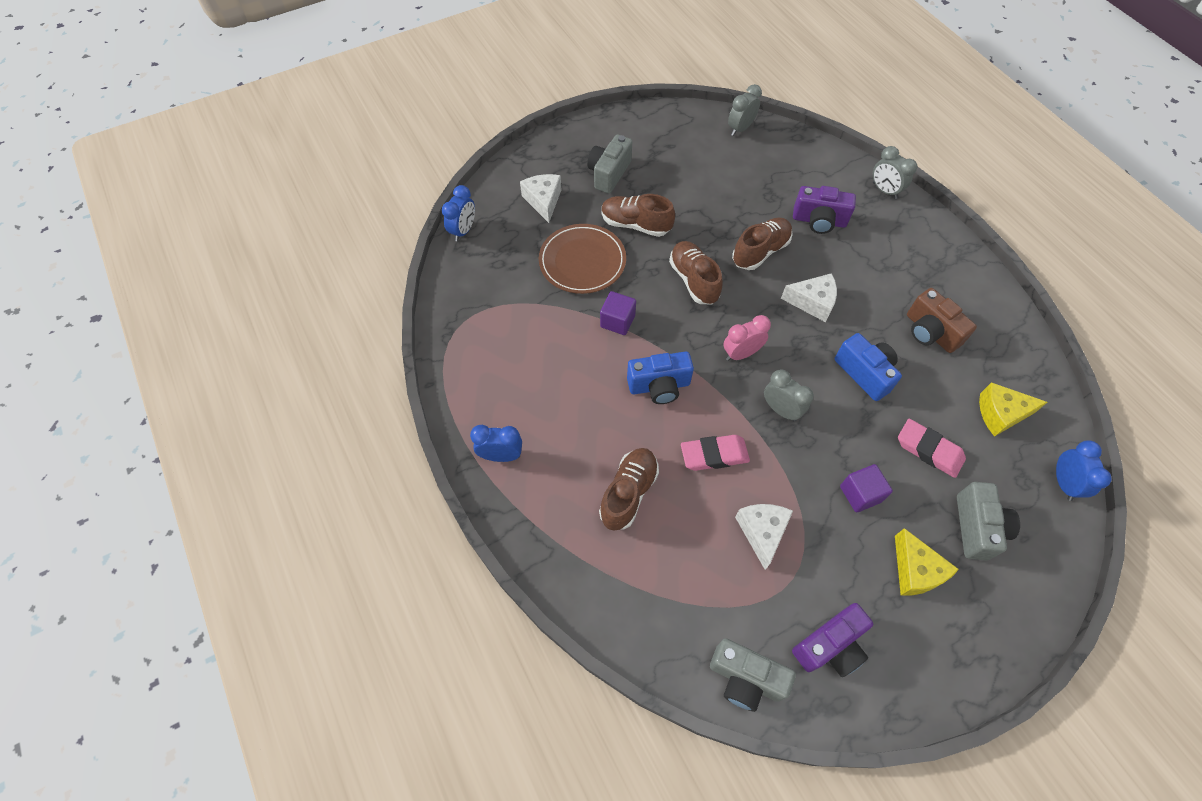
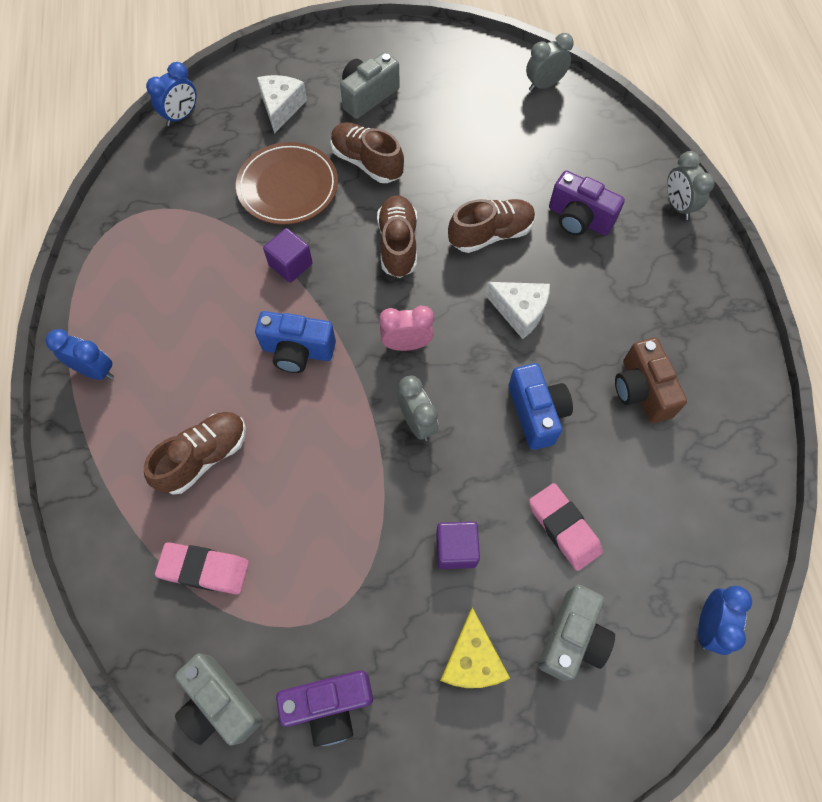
camera: 20 degrees right, 5 degrees up
(714, 455) = (316, 448): pink eraser -> pink eraser (204, 569)
(762, 532) = (323, 552): white cheese -> none
(1000, 414) = (675, 515): yellow cheese -> none

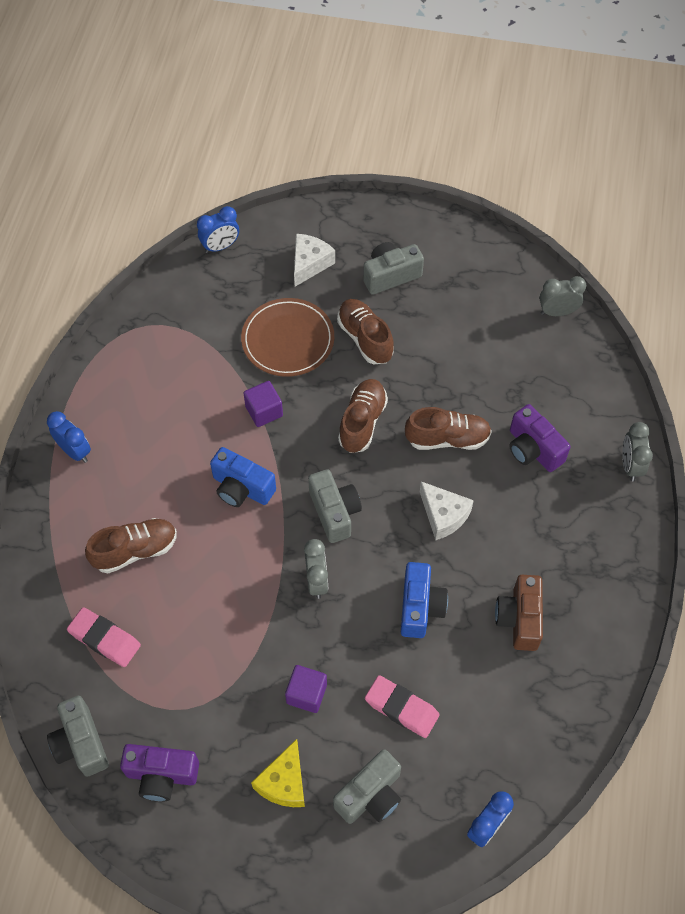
camera: 20 degrees right, 5 degrees down
(406, 344) = (334, 512): pink clock -> grey camera
(563, 528) = (401, 708): pink eraser -> pink eraser turned 45 degrees counterclockwise

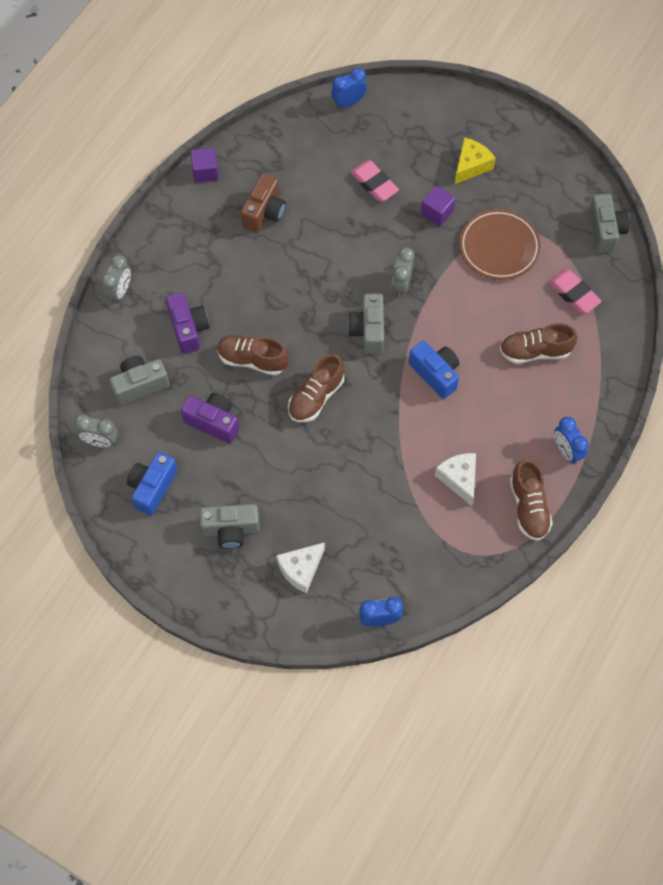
camera: 160 degrees left, 5 degrees up
(162, 775) = (553, 195): purple camera -> purple camera (213, 422)
(264, 411) = (395, 434): purple cube -> purple cube (205, 172)
(288, 340) = (350, 495): brown plate -> brown plate (499, 247)
(365, 338) = (281, 473): brown shoe -> brown shoe (528, 507)
(370, 795) = (416, 141): grey camera -> grey camera (140, 385)
(420, 607) = (332, 242): blue camera -> blue camera (152, 487)
(443, 515) = (284, 301): white cheese -> white cheese (459, 478)

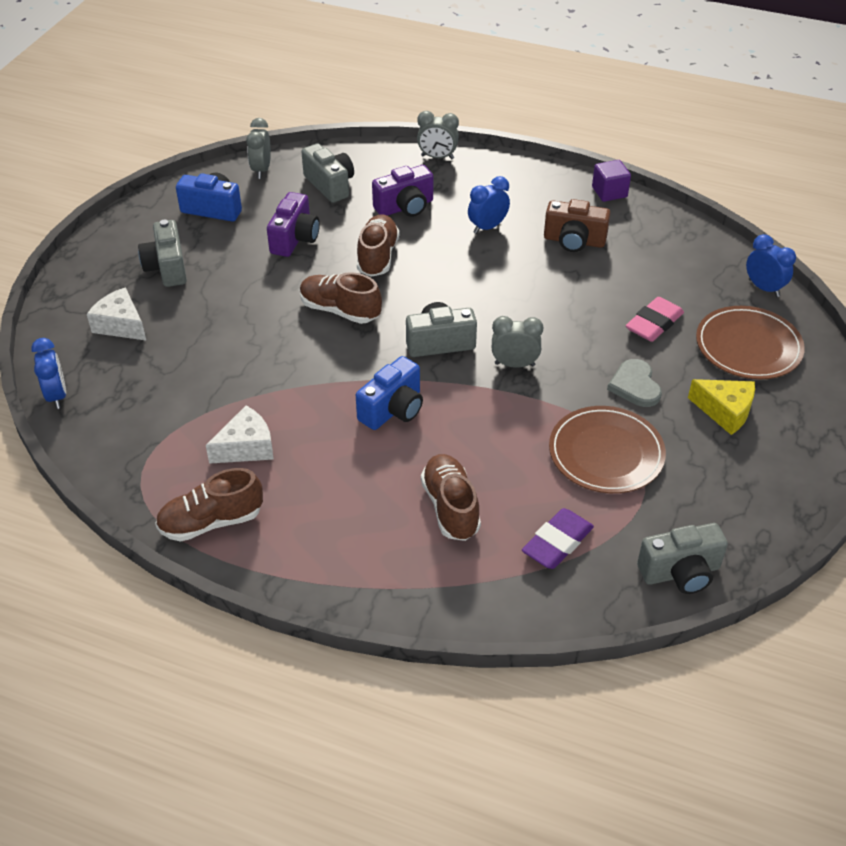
camera: 80 degrees right, 20 degrees down
(409, 132) = (748, 346): none -> brown plate
(437, 212) = (635, 385): purple cube -> grey heart
(566, 451) = (300, 556): blue clock -> blue clock (487, 227)
(573, 294) = (557, 543): pink eraser -> purple eraser

